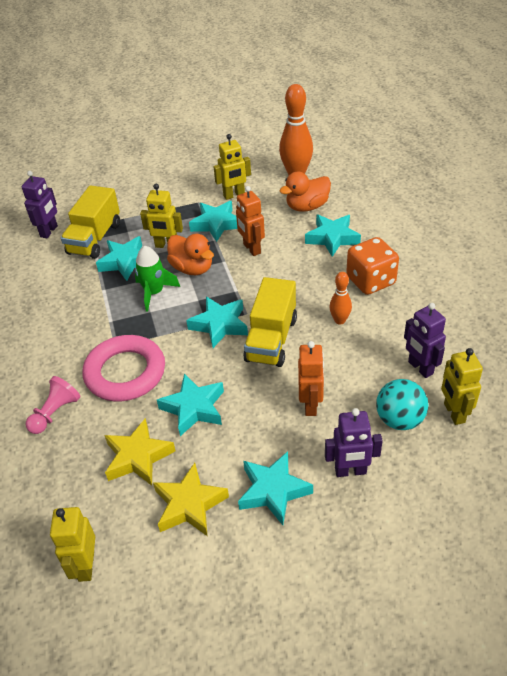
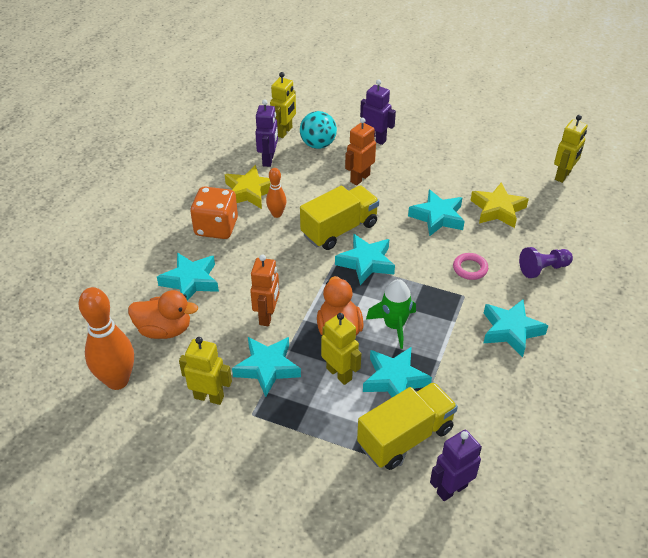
camera: 145 degrees left, 0 degrees up
(55, 413) = (543, 269): pink pawn -> purple pawn
(125, 372) = (470, 268): pink ring -> pink ring, size x0.46
(189, 504) = (482, 171): yellow star -> yellow star (250, 192)
(273, 491) = (428, 153): turquoise star -> turquoise star (511, 330)

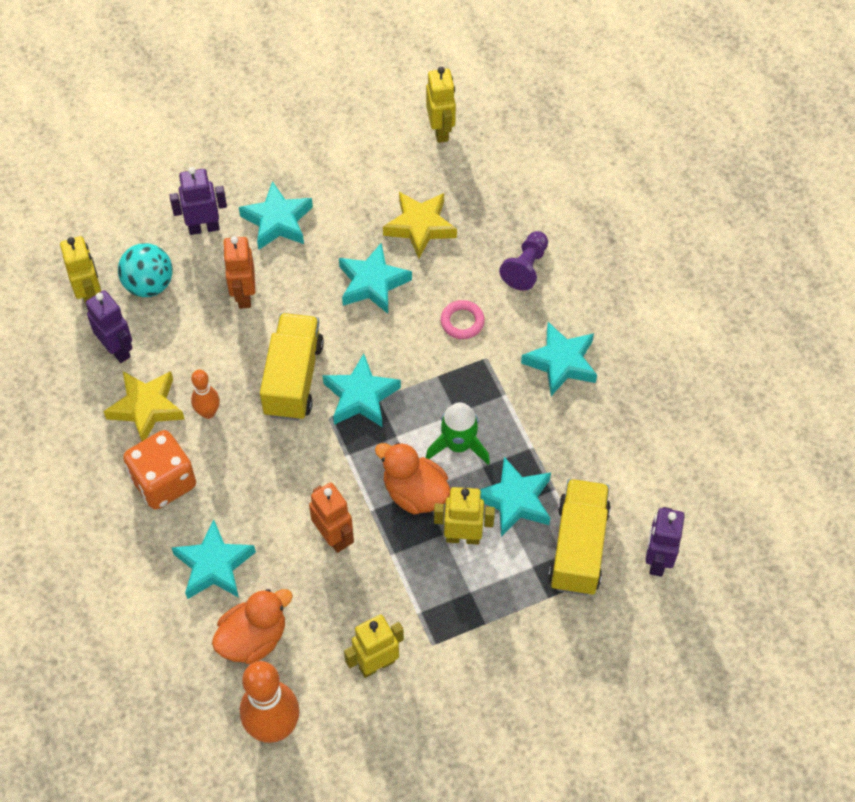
camera: 45 degrees left, 15 degrees up
(267, 368) = (395, 589): turquoise star -> turquoise star (277, 221)

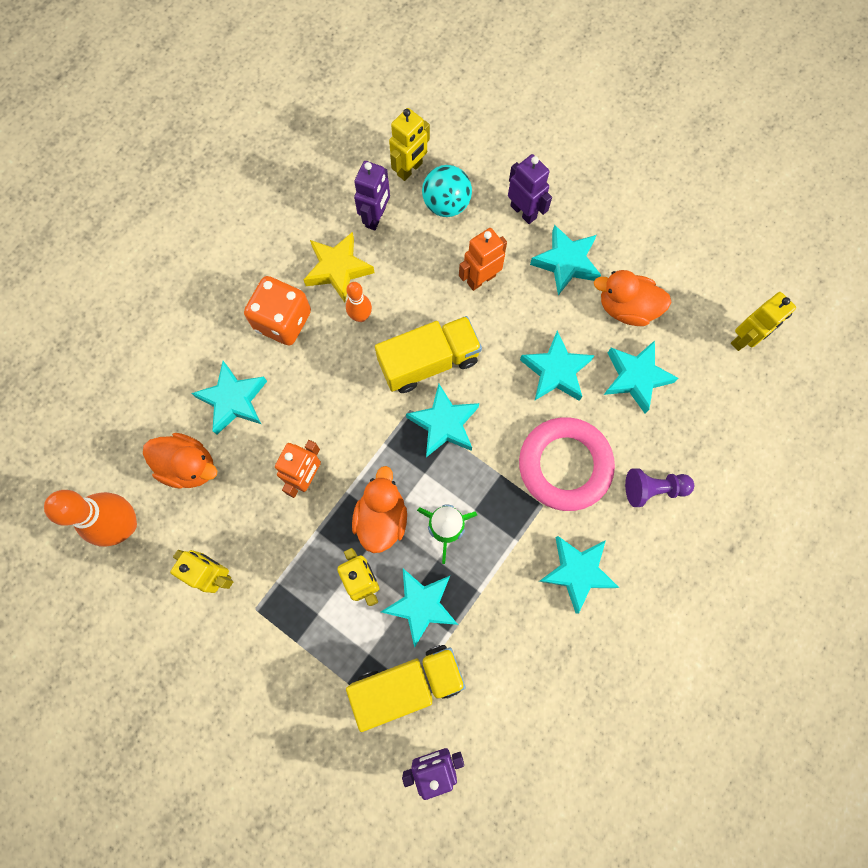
camera: 60 degrees right, 15 degrees up
(353, 199) = (626, 308): none -> orange duck
(420, 226) = (636, 377): yellow star -> turquoise star
(462, 322) = (565, 465): pink ring -> pink ring, size x2.19

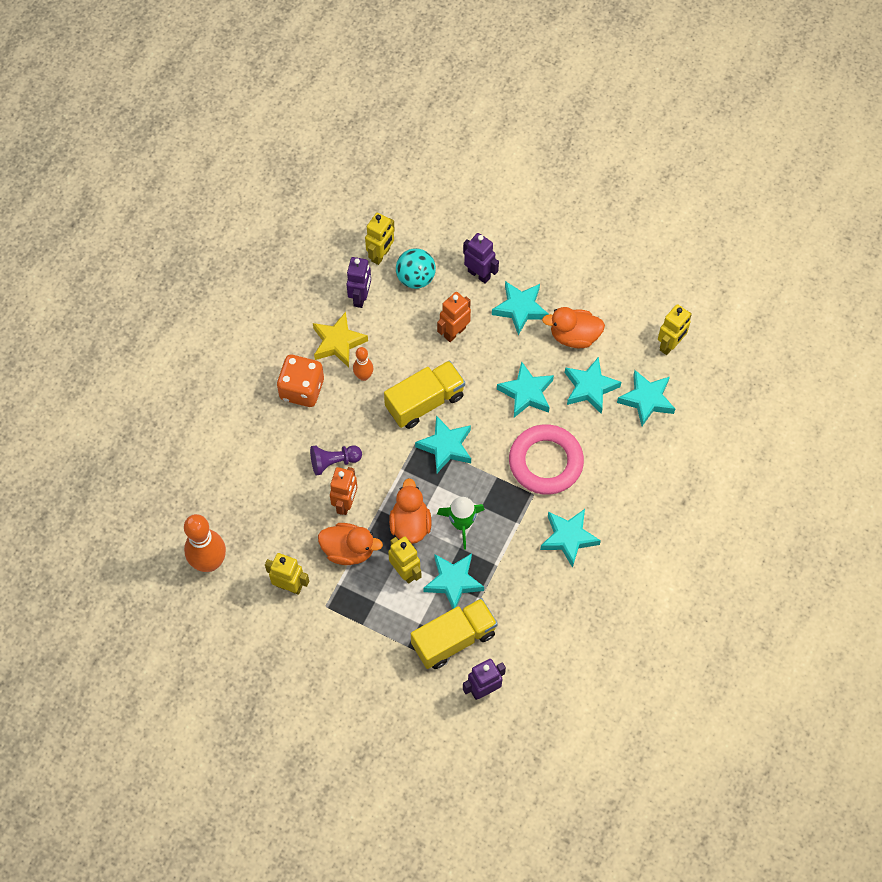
camera: 10 degrees left, 10 degrees down
(189, 466) = (250, 511): orange duck -> orange duck (348, 550)
(233, 400) = (275, 456): turquoise star -> turquoise star (646, 400)
(653, 489) = (617, 468): purple pawn -> purple pawn (334, 462)

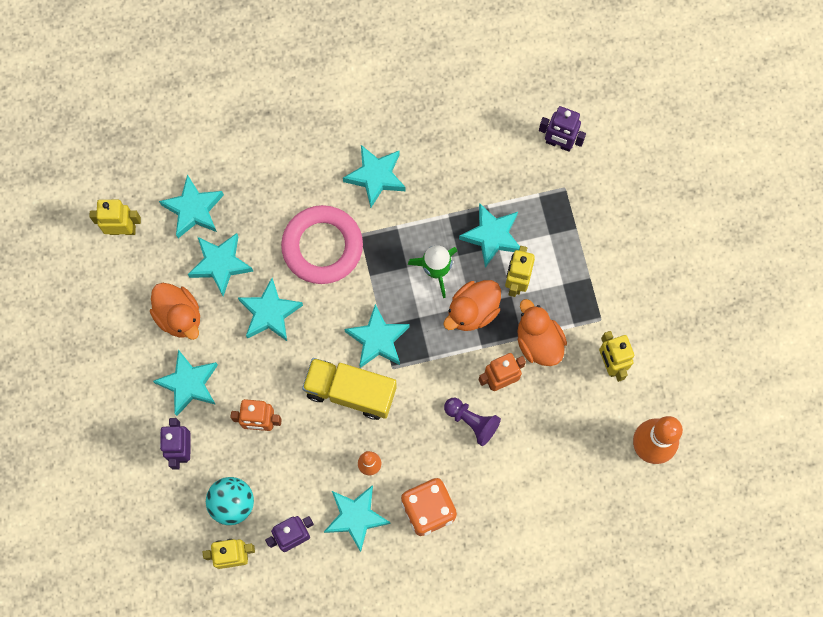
camera: 130 degrees left, 10 degrees up
(338, 342) = (356, 517): yellow star -> turquoise star
(454, 639) = (539, 197): yellow truck -> none

